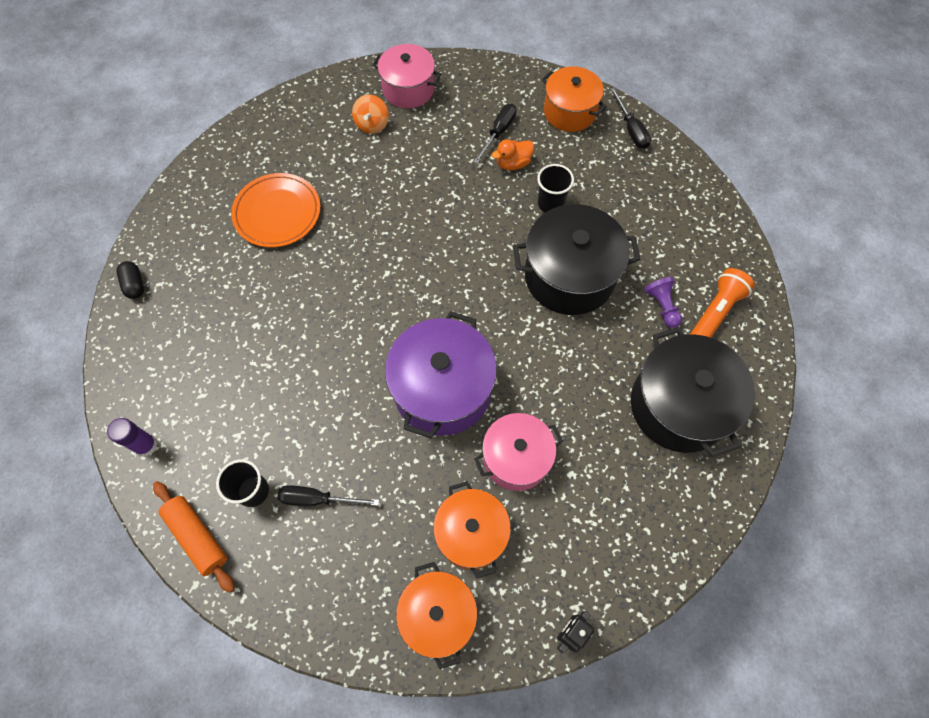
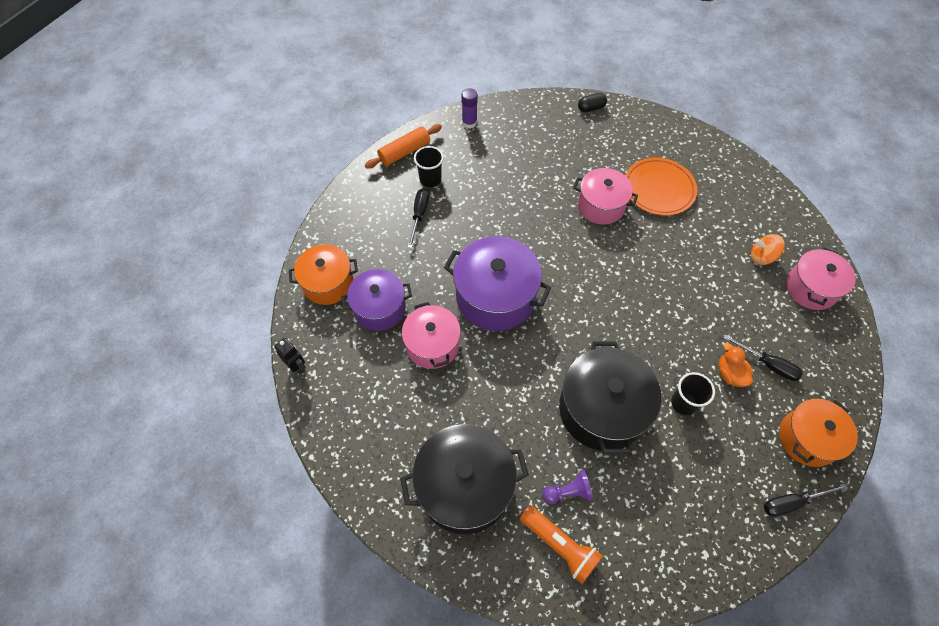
camera: 95 degrees right, 5 degrees down
(303, 274) = (601, 206): none -> pink pot
(471, 533) = (379, 308): orange pot -> purple pot

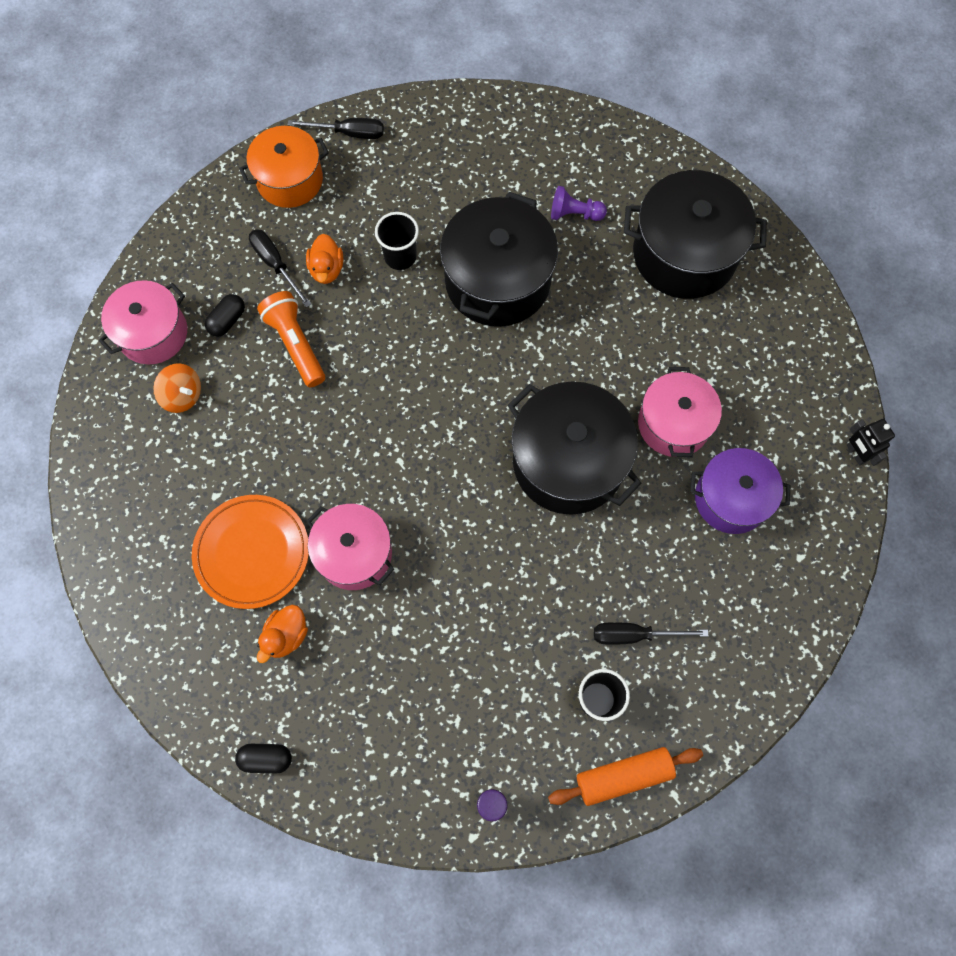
camera: 160 degrees left, 10 degrees up
(328, 283) = (796, 562): orange pot -> none
(419, 215) = (634, 635): black screwdriver -> black screwdriver turned 60 degrees clockwise
(495, 297) = (568, 461): purple pot -> black pot
(560, 545) = (604, 172): orange flashlight -> orange flashlight (295, 344)
(614, 158) = (286, 635): none -> orange duck
(770, 313) = (227, 321): none -> black capsule

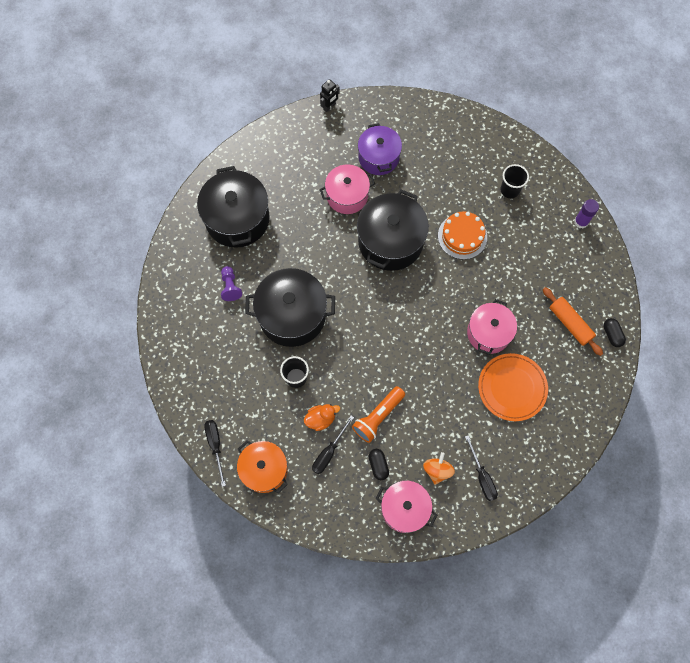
camera: 110 degrees left, 0 degrees up
(227, 321) = (378, 465): black capsule -> black capsule turned 60 degrees clockwise
(286, 635) = (547, 350): orange duck -> none
(537, 580) = (462, 236): none -> orange cake
(623, 776) = (540, 168): orange rolling pin -> orange rolling pin (570, 323)
(634, 635) = (470, 182): black screwdriver -> black screwdriver (482, 476)

